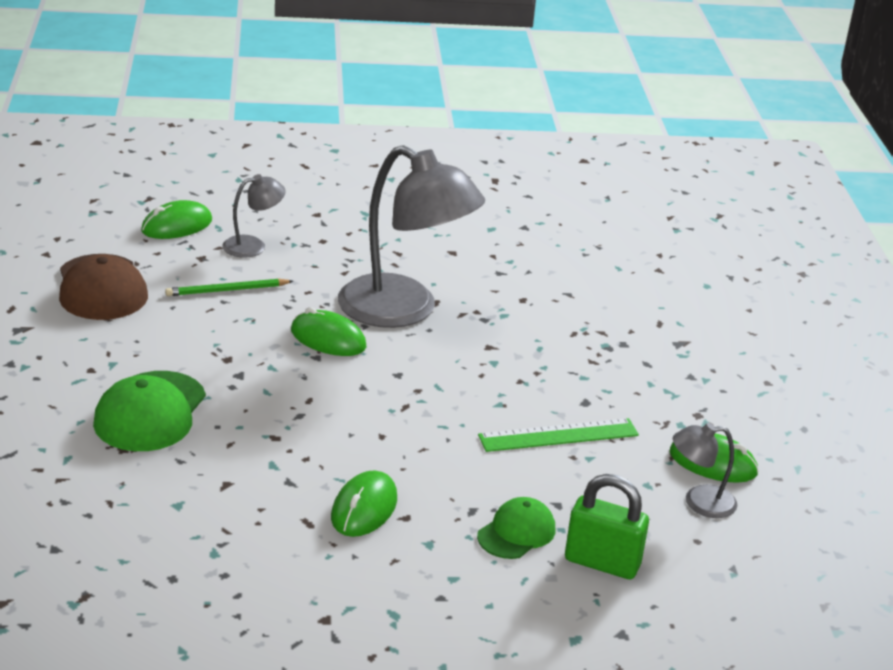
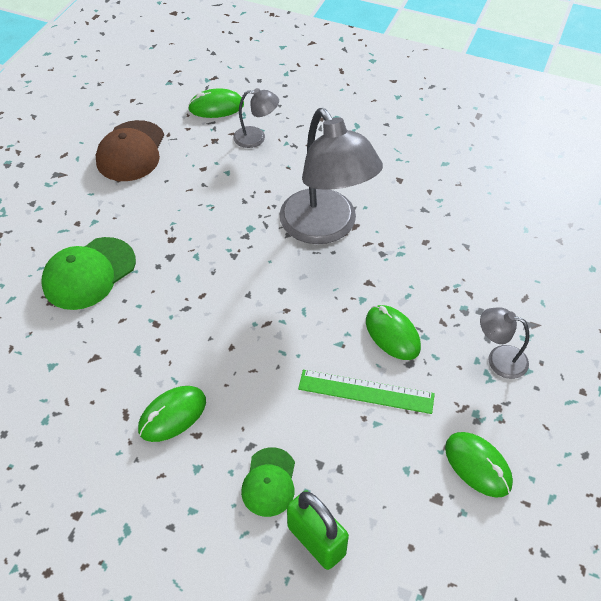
camera: 30 degrees right, 20 degrees up
(227, 290) = (212, 175): green pencil -> none
(328, 339) = (252, 240): green mouse -> green mouse (392, 334)
(516, 532) = (269, 482): green cap -> green cap turned 120 degrees clockwise
(699, 502) = (439, 505): grey lamp -> grey lamp (499, 359)

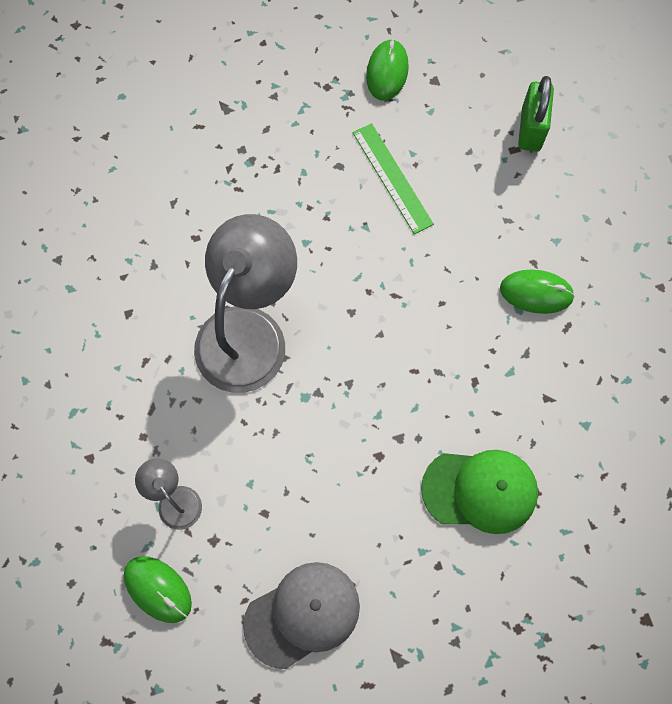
camera: 130 degrees left, 20 degrees up
(131, 151) = (302, 614): brown cap -> grey cap
(269, 482) = (521, 187): green cap -> none
(392, 334) = (322, 196): green mouse -> none
(499, 359) = (280, 110): grey lamp -> none

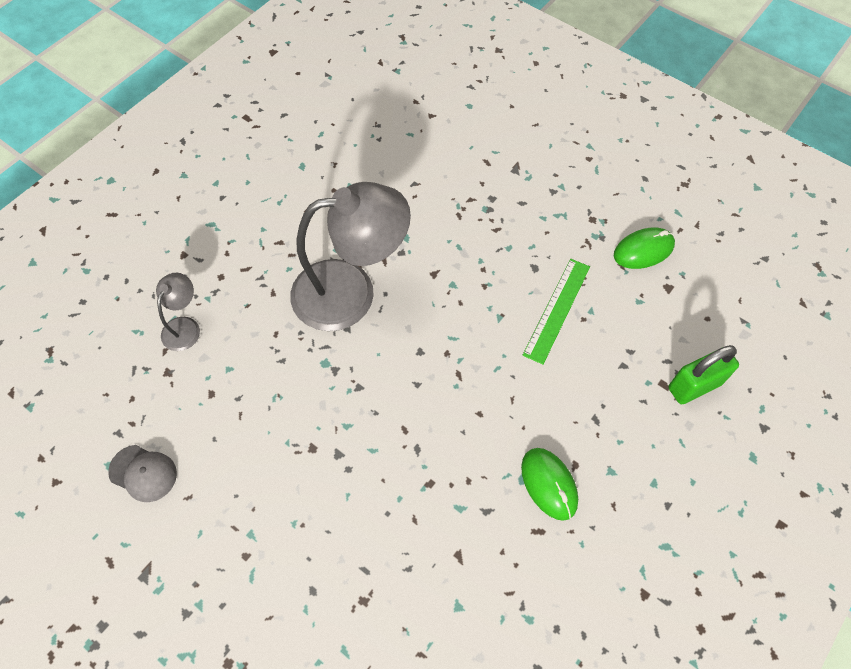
camera: 55 degrees right, 10 degrees down
(158, 589) = (108, 359): green mouse -> none
(302, 614) = (143, 473): grey cap -> grey cap, size x0.61
(480, 491) = (334, 549): green cap -> none

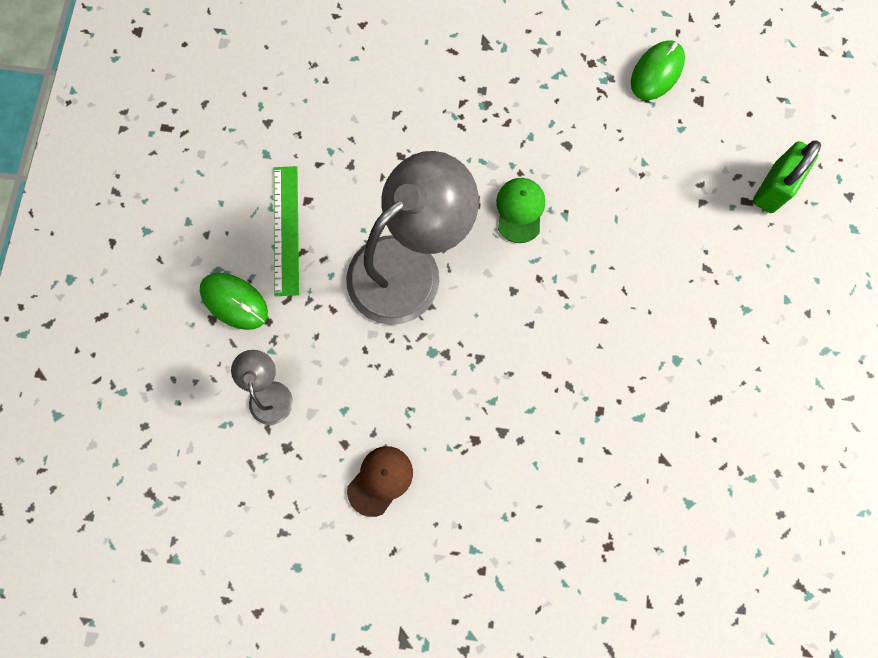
camera: 30 degrees left, 15 degrees up
(143, 473) = (335, 555): grey cap -> none
(218, 436) = (380, 480): none -> brown cap
(465, 295) = (520, 210): none -> green cap
(549, 484) = (701, 352): green mouse -> green mouse (234, 302)
(557, 310) = (613, 178): green ruler -> green ruler (286, 230)

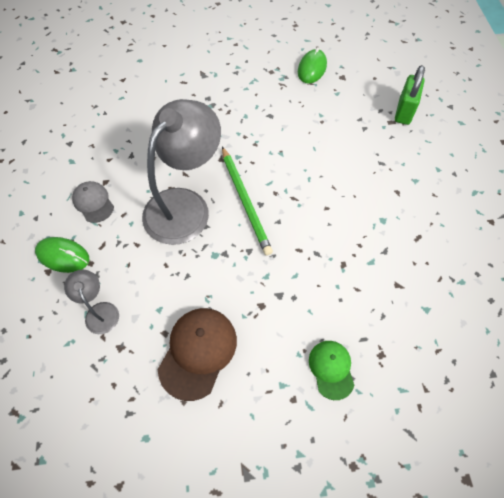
camera: 15 degrees left, 15 degrees down
(286, 230) = (93, 202): green ruler -> grey cap
(380, 480) = (198, 352): brown cap -> brown cap, size x1.63
(493, 281) = (245, 201): none -> green pencil
(520, 210) = (251, 157): green cap -> green cap (331, 369)

